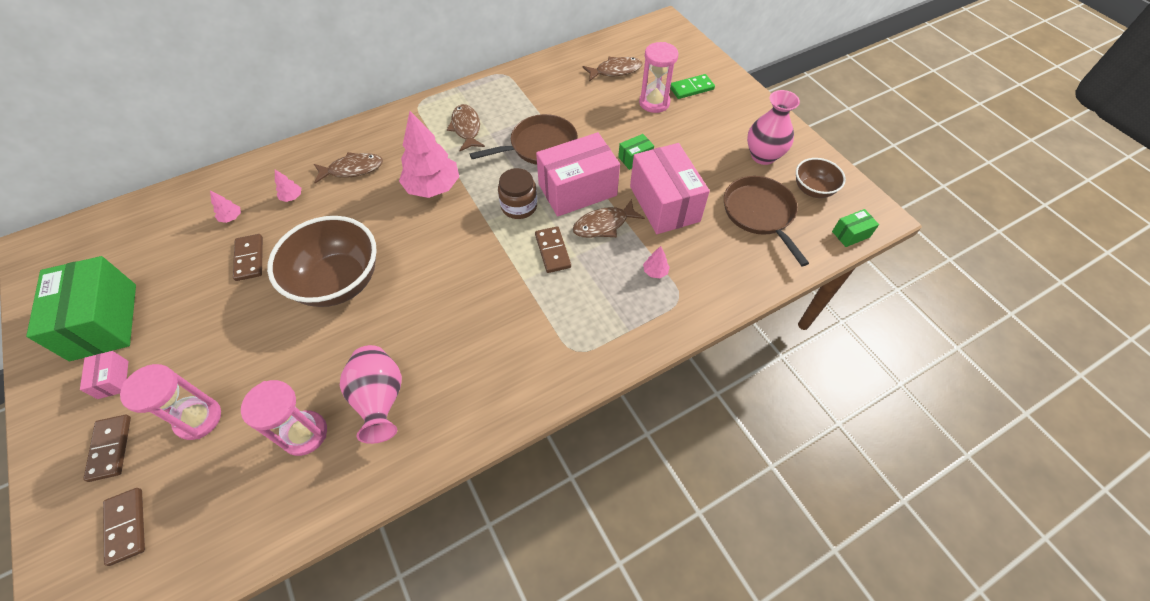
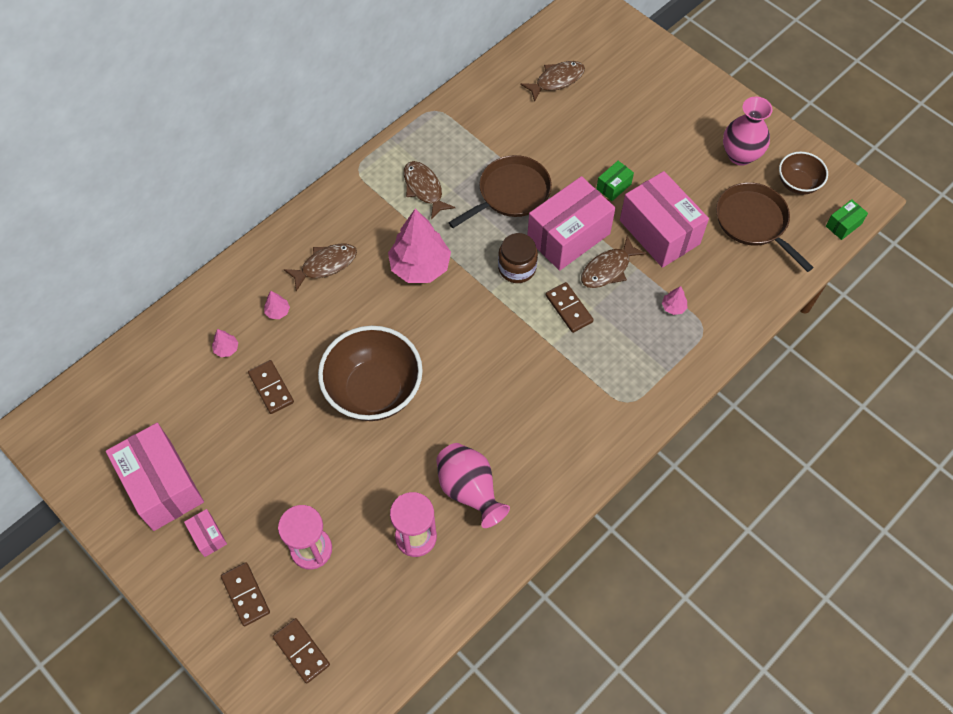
camera: 15 degrees left, 5 degrees up
(104, 321) = (162, 486): green box -> pink box
(654, 102) = (611, 113): pink hourglass -> none
(691, 88) = (645, 87): green domino -> none

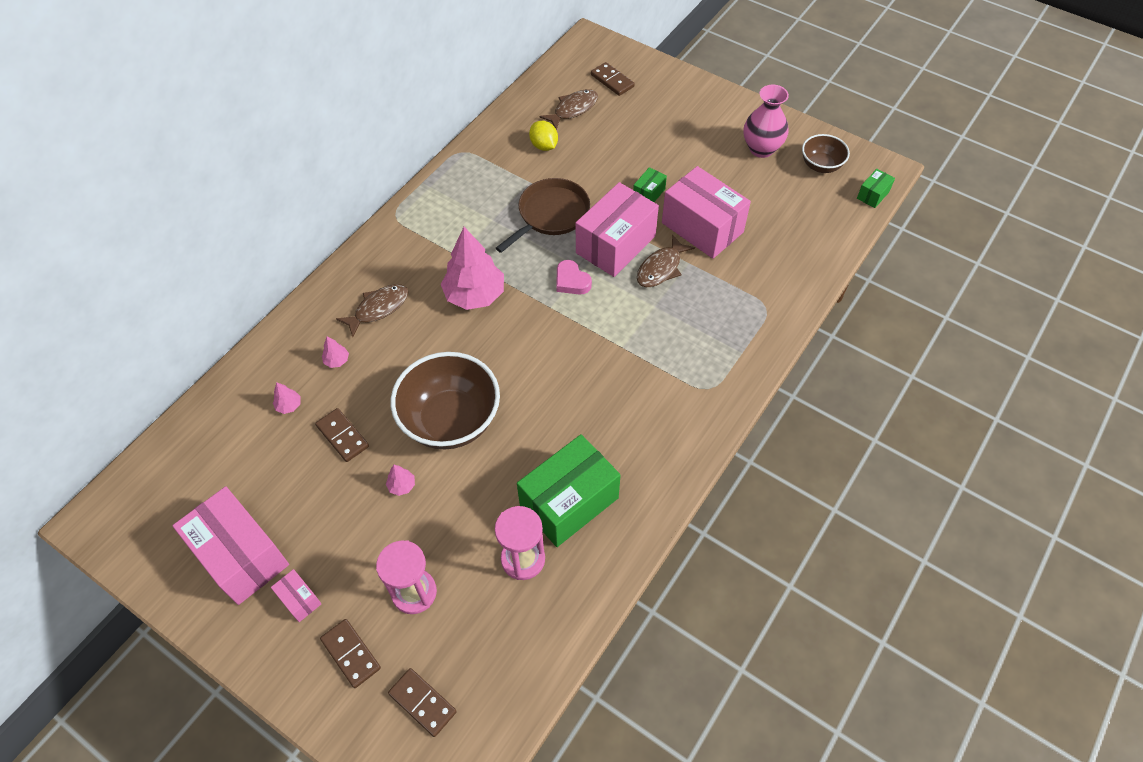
camera: 10 degrees left, 5 degrees down
(424, 189) = (464, 223): brown fish -> none
(469, 490) = (569, 502): pink vase -> green box
(517, 268) = (571, 281): brown jar -> pink heart
(519, 117) = (544, 146): none -> yellow lemon
(569, 308) = (631, 310): brown domino -> brown domino (612, 81)
(673, 307) = (732, 293): pink tree -> pink tree (402, 486)
(753, 222) = (789, 205): brown pan -> none

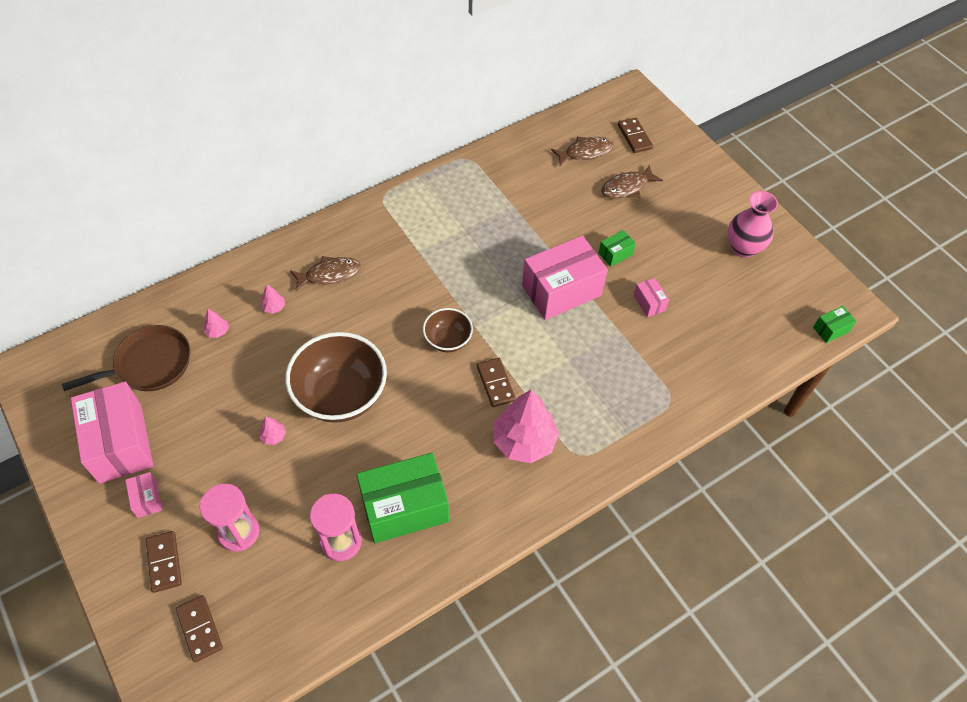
camera: 20 degrees right, 0 degrees up
(342, 436) = (247, 374): brown domino -> brown domino (495, 383)
(475, 295) = (415, 292): pink tree -> pink tree (524, 441)
(544, 146) = (542, 177): yellow lemon -> none
(551, 214) = (517, 242): brown pan -> brown pan (149, 364)
(571, 281) = (505, 310): pink heart -> none
(661, 268) = (591, 327): brown fish -> brown fish (627, 187)
(702, 227) = (649, 303): pink box -> pink box, size x0.44
(821, 165) = (793, 283): brown bowl -> brown bowl (448, 340)

